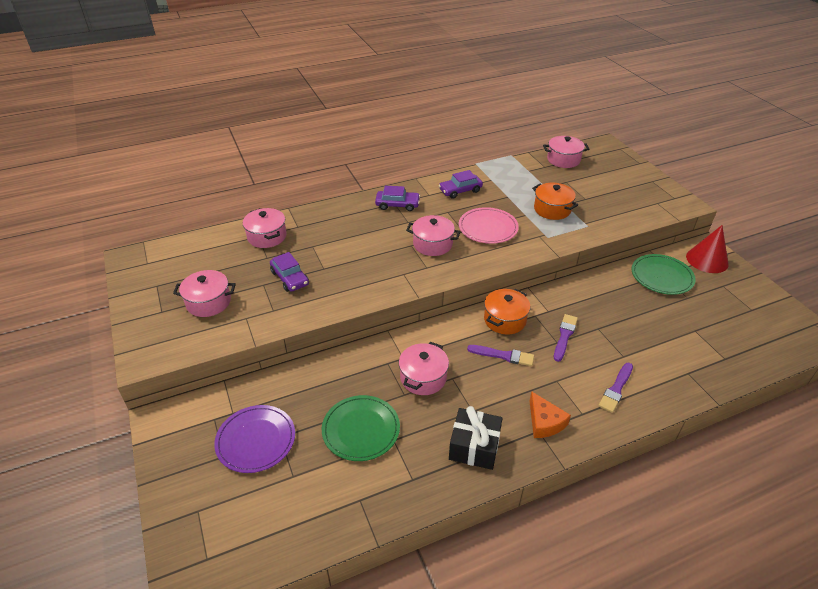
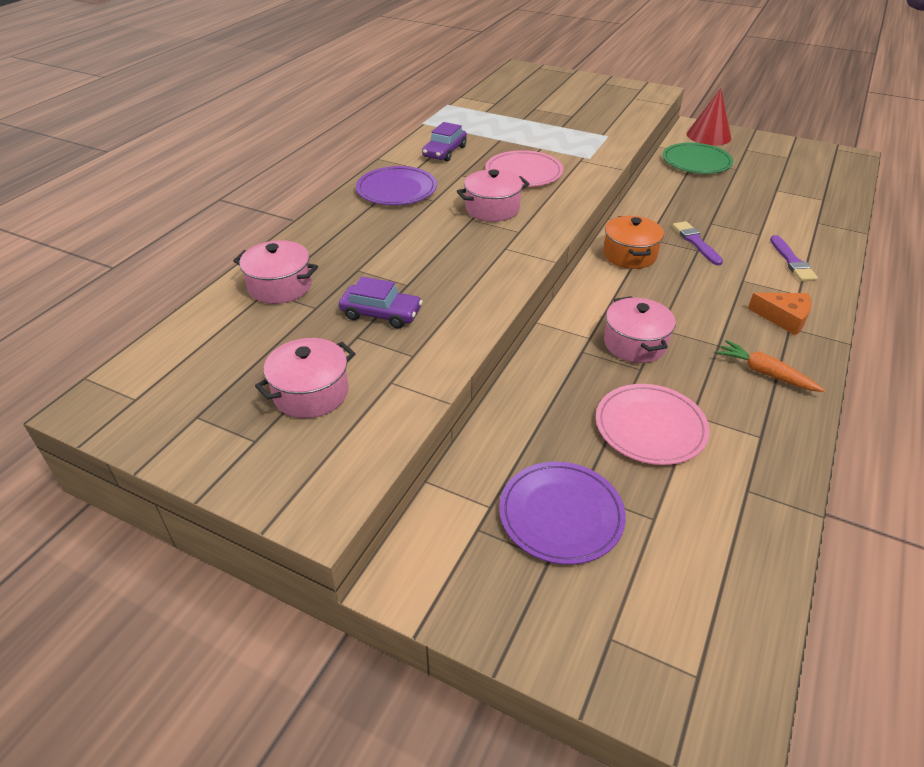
camera: 40 degrees left, 0 degrees up
(361, 429) = (650, 427): green plate -> pink plate
(397, 205) = (396, 189): purple car -> purple plate
(474, 447) = (765, 373): black gift -> orange carrot
(503, 355) = (673, 284): purple brush -> none
(552, 209) = (557, 135): orange pot -> none
(563, 160) = (504, 92): pink pot -> none

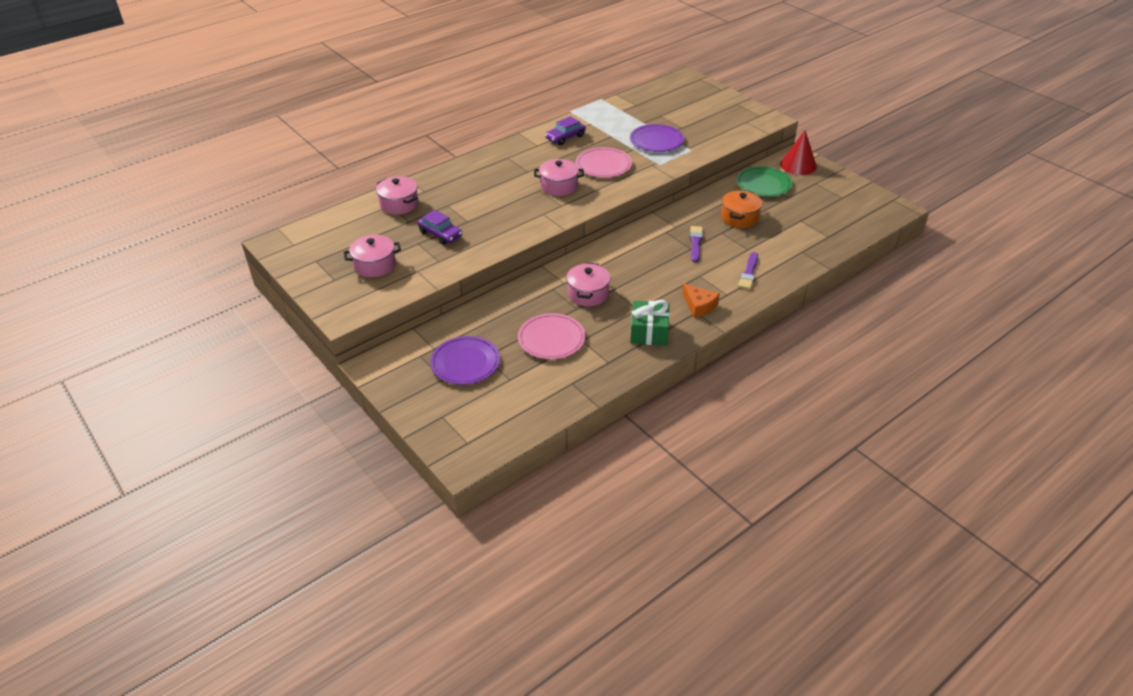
camera: 25 degrees right, 0 degrees up
(396, 189) = (511, 158): purple plate -> purple plate (656, 141)
(629, 255) = (641, 240): orange pot -> orange pot (739, 218)
(765, 373) = (649, 332): orange carrot -> green gift

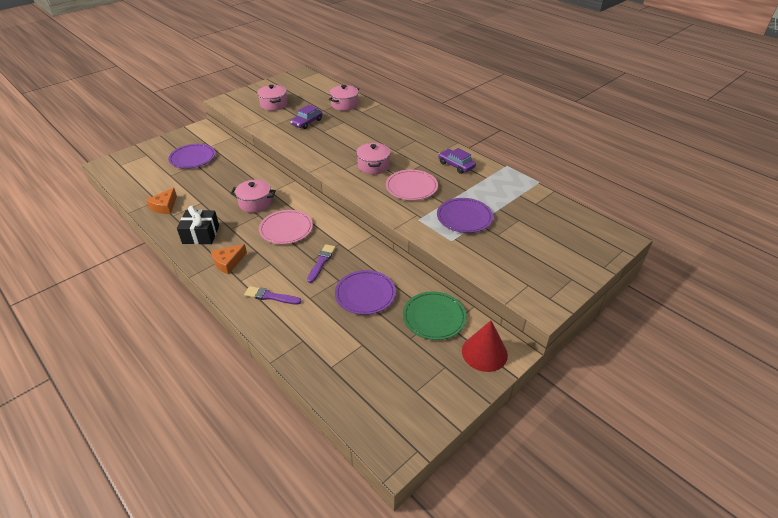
camera: 85 degrees right, 0 degrees up
(551, 339) = (206, 189): pink plate -> pink plate (286, 229)
(587, 373) = (164, 206): none -> orange cheese
(649, 332) = (201, 234): green gift -> black gift
(695, 243) = (321, 262): purple brush -> purple brush turned 75 degrees counterclockwise
(739, 218) = (365, 294): orange pot -> purple plate

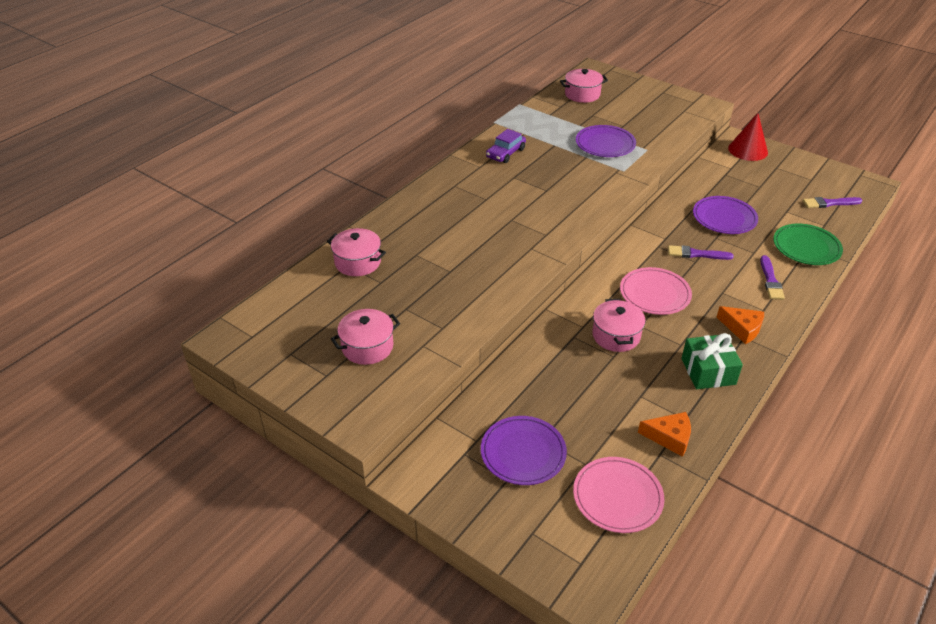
camera: 100 degrees left, 0 degrees up
(201, 234) = (708, 371): black gift -> green gift
(307, 122) = (426, 292): purple car -> none
(366, 388) = (829, 203): none -> purple brush
(373, 166) = (530, 212): pink pot -> pink pot (582, 94)
(411, 187) = (565, 180): pink plate -> pink plate (617, 497)
(434, 317) = (726, 176): green plate -> green plate (806, 247)

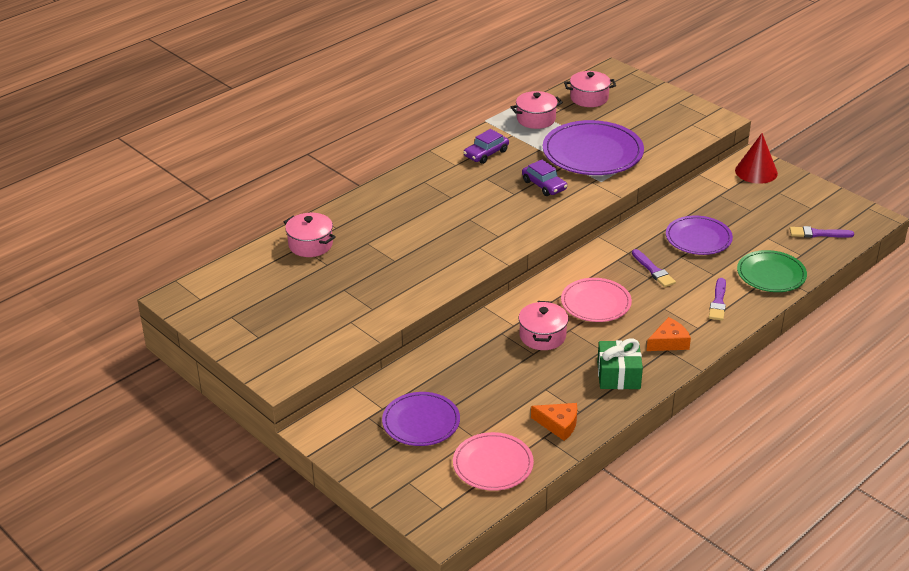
camera: 10 degrees right, 5 degrees down
(367, 347) = (300, 318): pink pot -> pink pot (536, 119)
(572, 179) = (544, 185): none -> purple car
(605, 144) = (592, 152): purple plate -> purple plate, size x1.60
(696, 254) = (653, 270): purple brush -> purple brush turned 135 degrees counterclockwise
(742, 328) = (669, 342): orange cheese -> orange cheese turned 75 degrees counterclockwise

